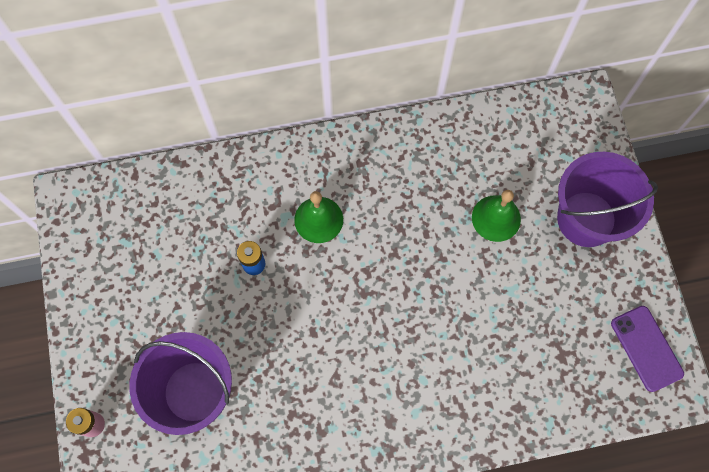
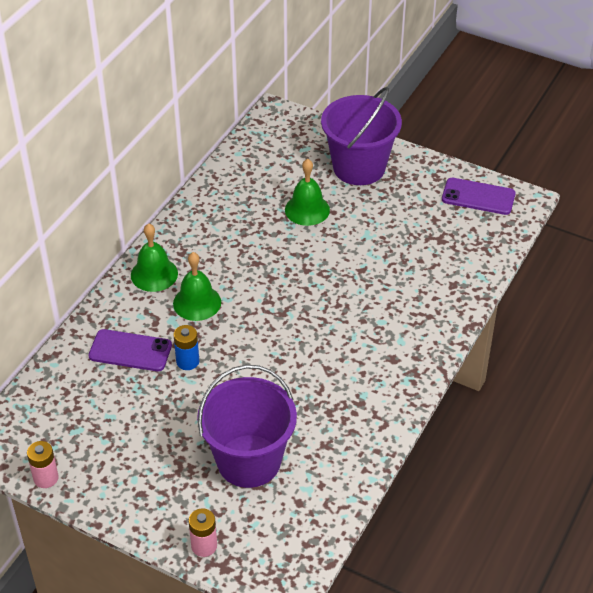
camera: 50 degrees left, 25 degrees down
(67, 260) = (46, 478): none -> pink battery
(229, 213) = (130, 351): none -> purple phone
(320, 163) = (154, 274): none -> green bell

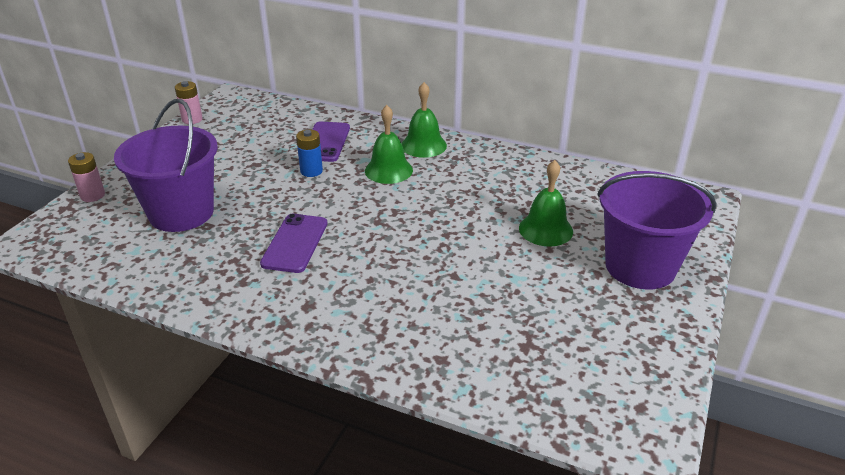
camera: 85 degrees right, 10 degrees down
(478, 197) = (632, 386): purple phone -> purple phone (295, 243)

